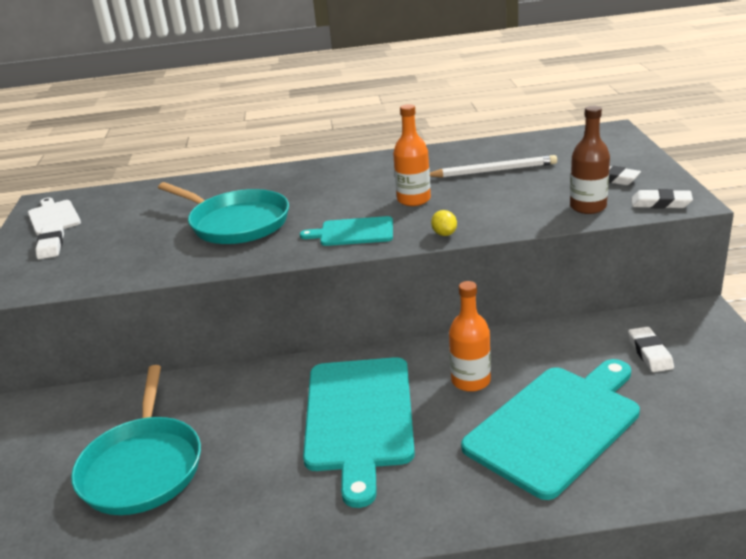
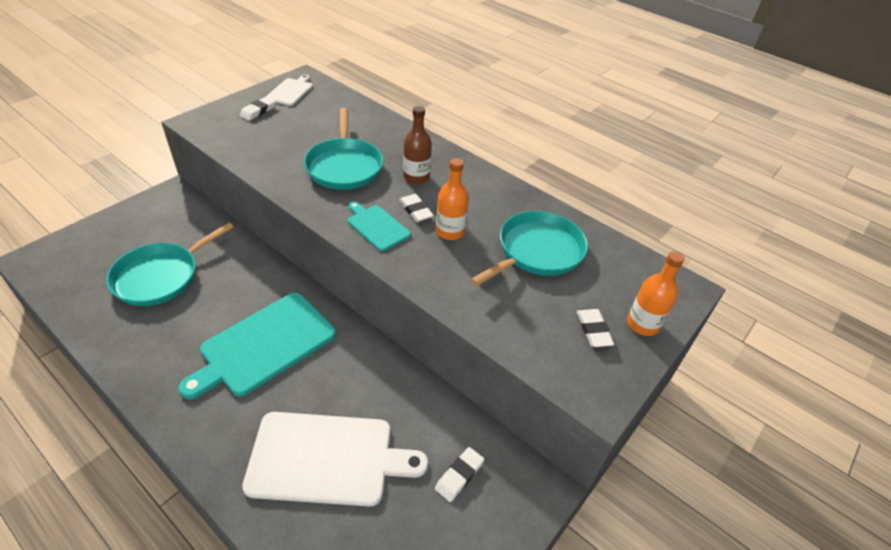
camera: 40 degrees right, 15 degrees up
(444, 234) = (413, 274): yellow lemon -> none
(471, 381) = (343, 381): orange bottle -> orange bottle (643, 324)
(493, 171) = (537, 251): white pencil -> turquoise pan
(556, 425) = (327, 458): turquoise cutting board -> white cutting board
(588, 207) = (528, 338): brown bottle -> brown bottle (416, 177)
(660, 203) = (579, 384): white eraser -> white eraser (416, 210)

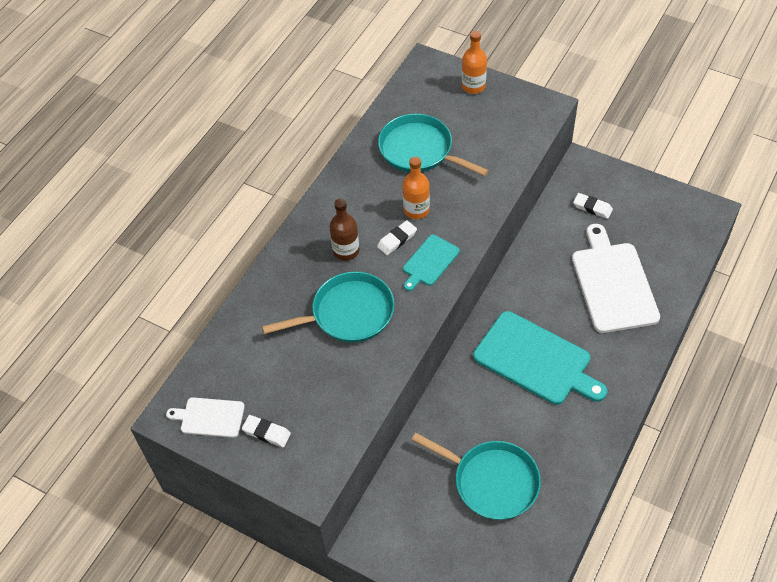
camera: 95 degrees left, 10 degrees up
(593, 330) = (490, 111): white eraser -> none

